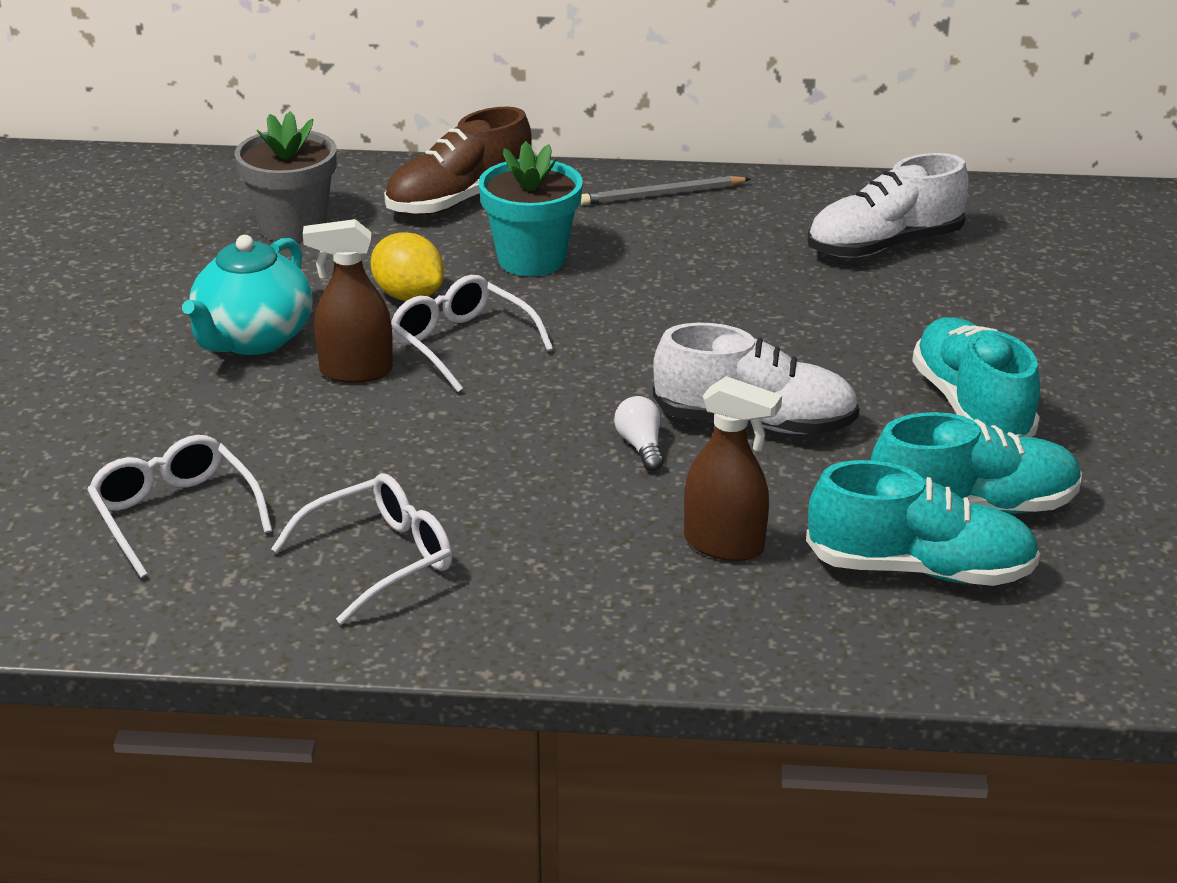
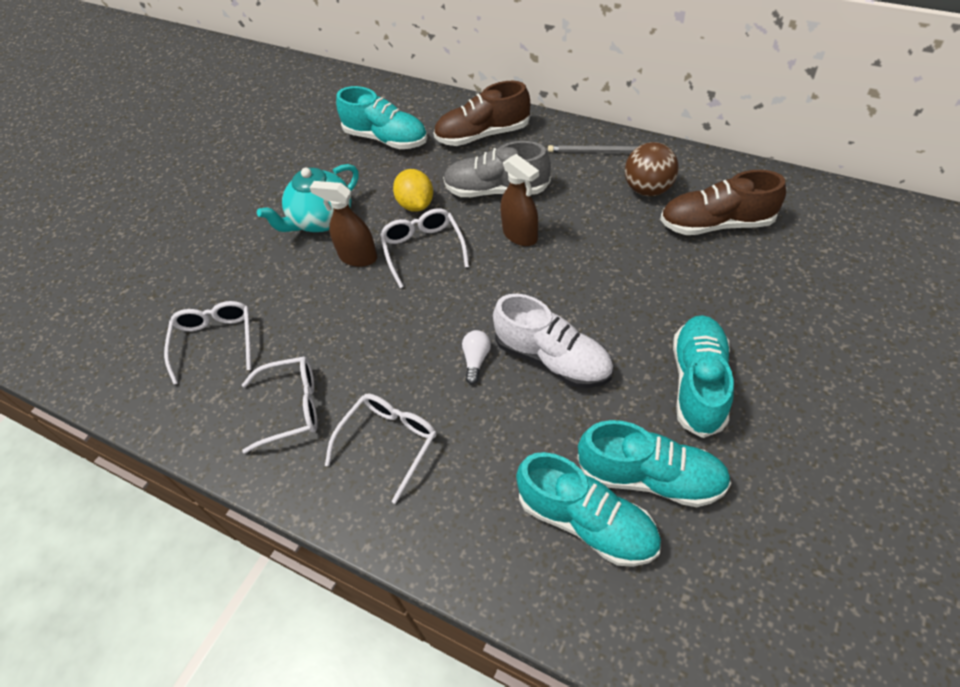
camera: 30 degrees right, 20 degrees up
(293, 227) = (386, 138): grey flower pot -> turquoise shoe
(531, 259) = (497, 190): turquoise flower pot -> grey shoe
(573, 560) = (389, 443): none -> white glasses
(724, 545) = (479, 459): brown spray bottle -> brown spray bottle (520, 235)
(763, 224) = (648, 189): none -> brown ball
(884, 246) = (716, 224): white shoe -> brown shoe

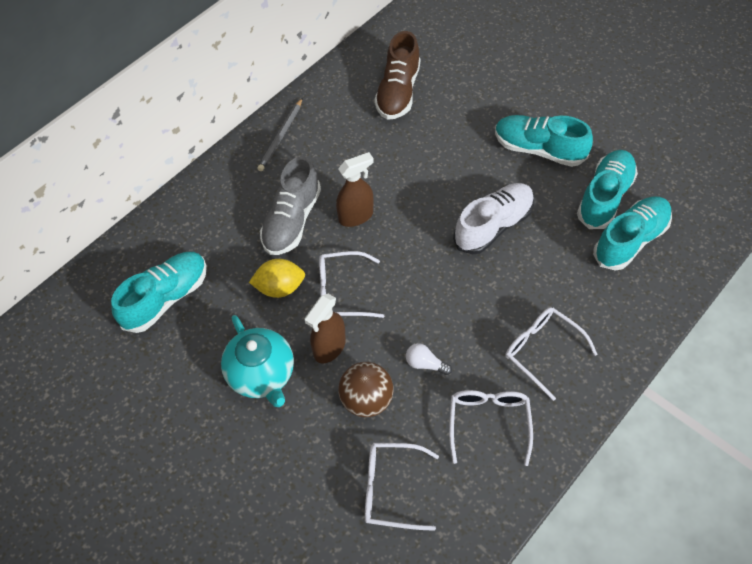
camera: 80 degrees left, 5 degrees up
(476, 360) = (479, 276): white light bulb -> white light bulb (425, 364)
(483, 135) = (209, 215): brown shoe -> none
(648, 189) = (342, 119): brown ball -> brown ball (366, 400)

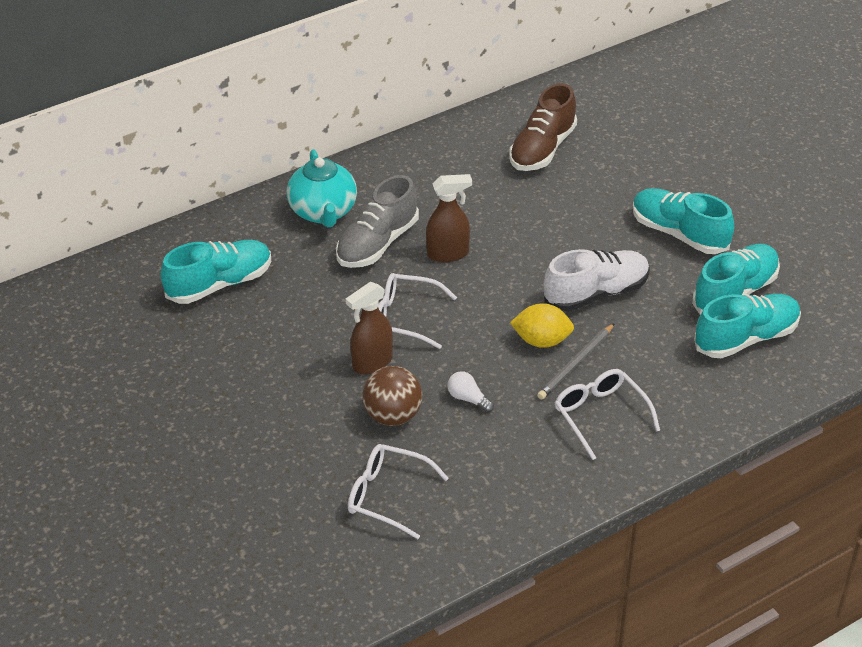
camera: 15 degrees right, 15 degrees down
(262, 375) = (293, 370): turquoise teapot -> turquoise teapot (323, 212)
(280, 287) = (341, 300): yellow lemon -> yellow lemon (541, 341)
(281, 136) = (396, 165): grey pencil -> grey pencil (576, 364)
(488, 423) = (514, 464): white glasses -> none

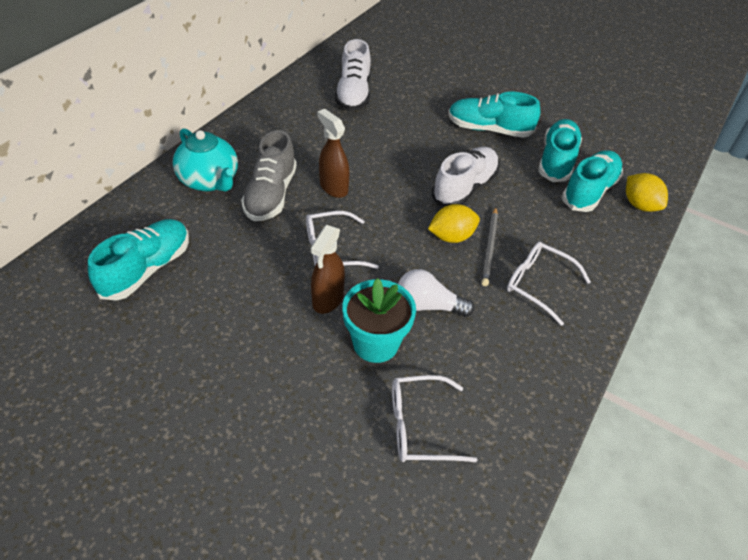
camera: 30 degrees left, 5 degrees up
(393, 416) = (375, 343): brown ball -> turquoise flower pot
(448, 254) = (333, 187): brown spray bottle -> brown spray bottle turned 90 degrees counterclockwise
(468, 399) = (428, 305): white light bulb -> white light bulb, size x1.59
(542, 149) = (353, 94): brown shoe -> white shoe
(797, 371) = (639, 205): none -> yellow lemon

